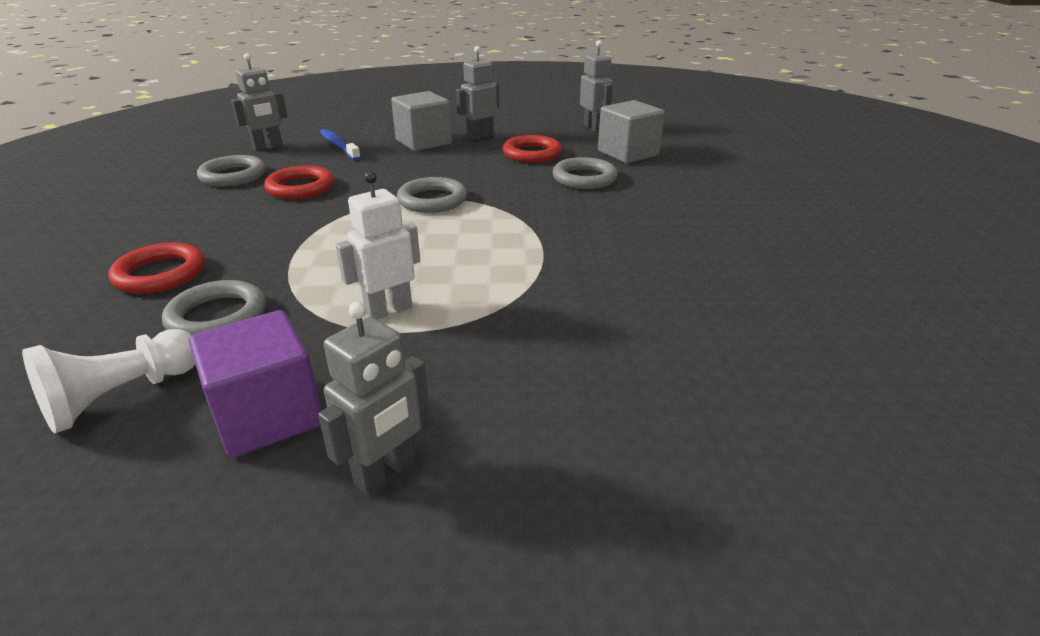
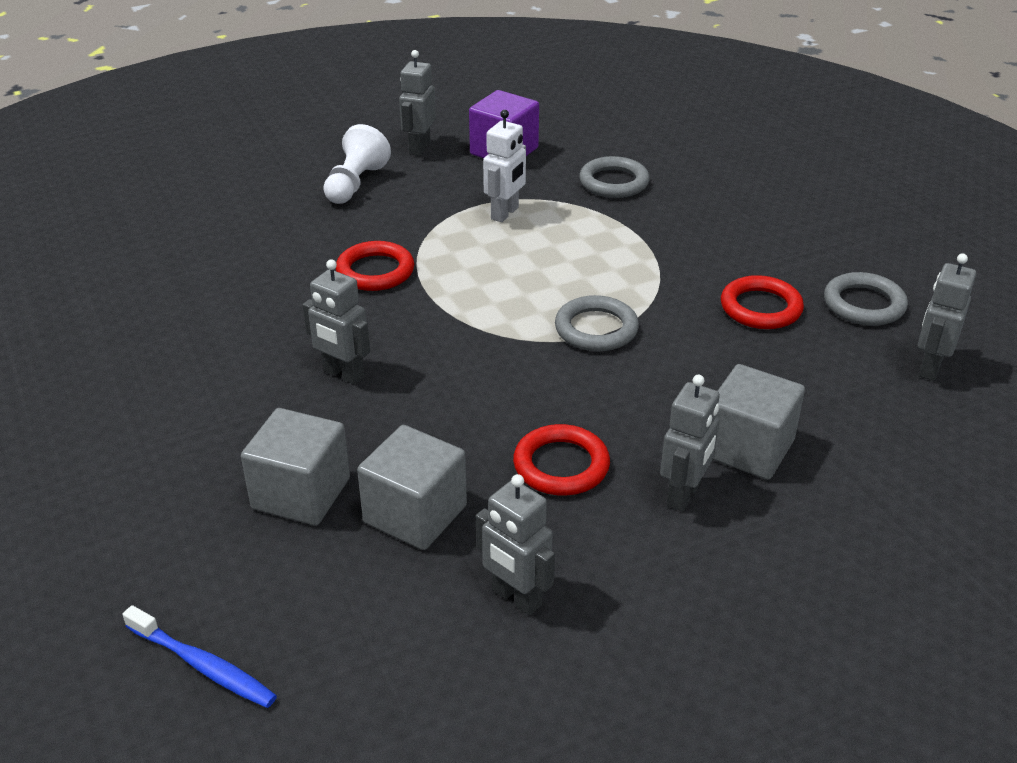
camera: 155 degrees right, 5 degrees up
(121, 396) = (593, 140): white pawn -> white pawn (355, 184)
(160, 274) = (708, 195): red ring -> red ring (375, 271)
(338, 146) = (849, 400): blue toothbrush -> blue toothbrush (203, 665)
(584, 178) = (449, 423): grey ring -> none
(647, 213) = (343, 374): none -> grey robot
(693, 169) = (301, 493): none -> grey cube

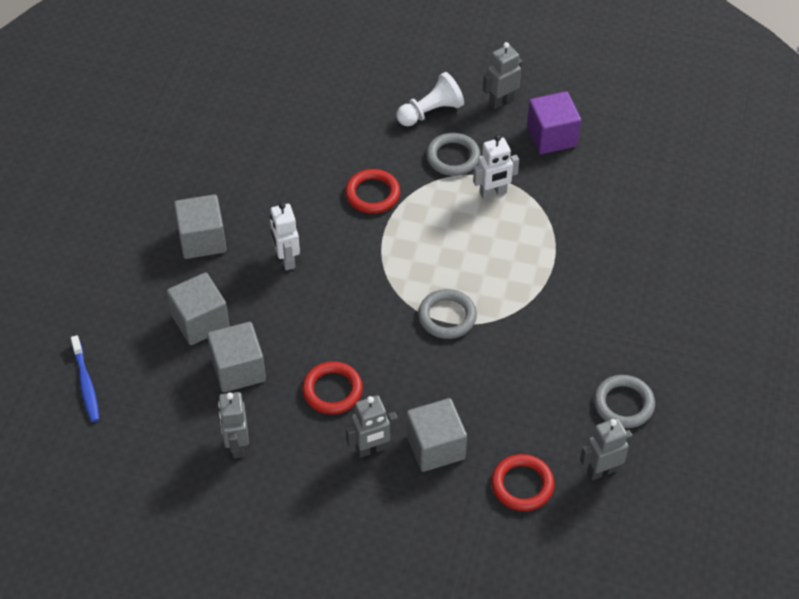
camera: 40 degrees right, 15 degrees up
(206, 411) = (202, 240): none -> grey cube
(343, 374) = (286, 259): grey robot -> white robot
(614, 182) = (590, 208): grey ring -> grey ring (453, 157)
(761, 308) = (558, 365): red ring -> red ring (522, 485)

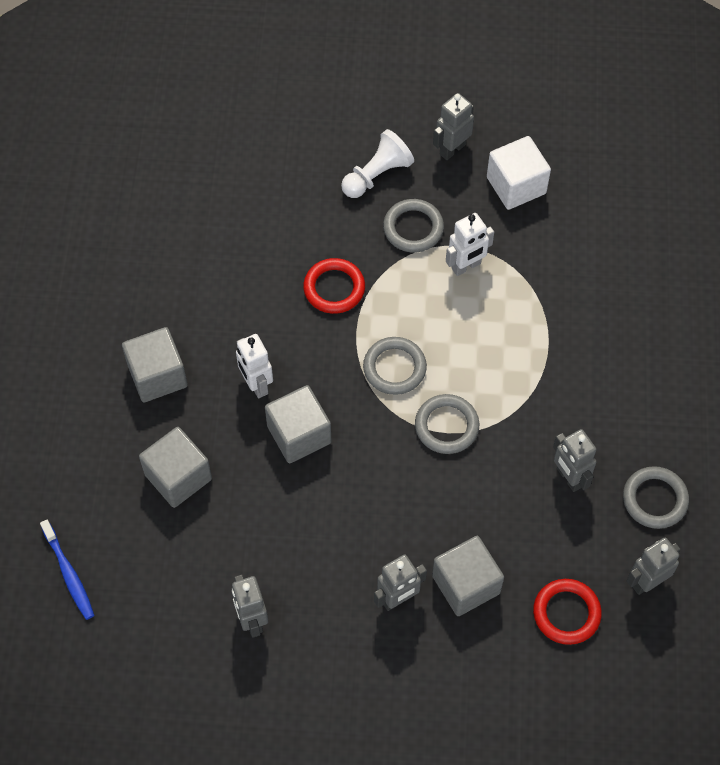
camera: 10 degrees left, 10 degrees up
(238, 369) = (233, 528): grey cube -> grey cube (299, 434)
(332, 390) = (341, 536): red ring -> none
(411, 264) = (394, 368): none -> grey ring
(548, 374) = (569, 477): none -> grey robot
(551, 136) = (516, 185): purple cube -> white cube

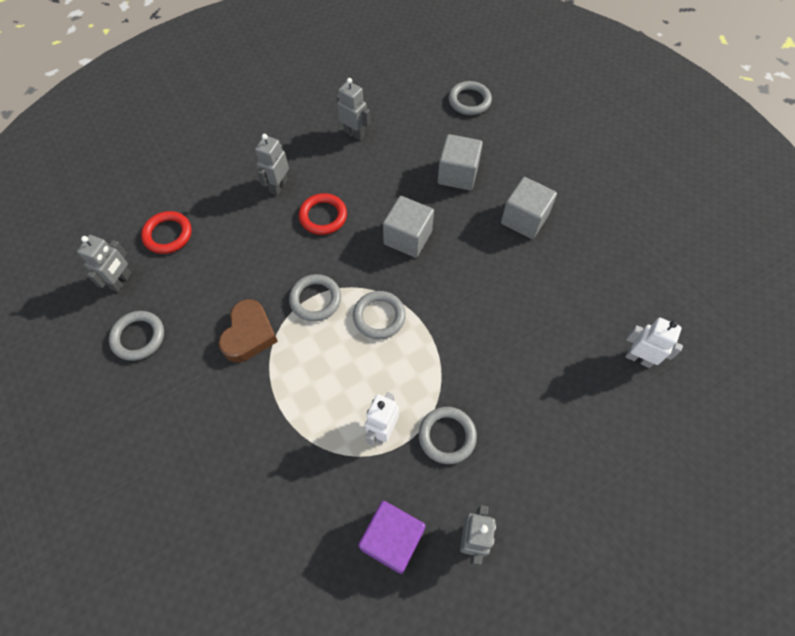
camera: 145 degrees right, 0 degrees up
(69, 574) = (469, 101): blue toothbrush -> grey ring
(256, 384) = (460, 250): white robot -> white robot (638, 358)
(334, 288) = (465, 347): red ring -> red ring (323, 216)
(377, 175) = (512, 466): white pawn -> none
(466, 584) = (242, 215): grey cube -> none
(516, 185) = (392, 539): white cube -> purple cube
(537, 431) = (249, 334): none -> brown heart
(569, 477) = (209, 316): grey robot -> none

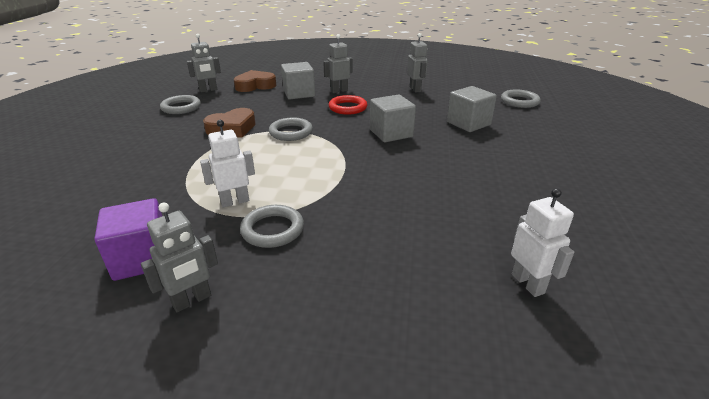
camera: 40 degrees right, 30 degrees down
(168, 234) = (255, 86): red ring -> brown heart
(379, 316) = (318, 154): grey ring -> none
(524, 219) = (500, 159): grey cube -> grey cube (299, 94)

